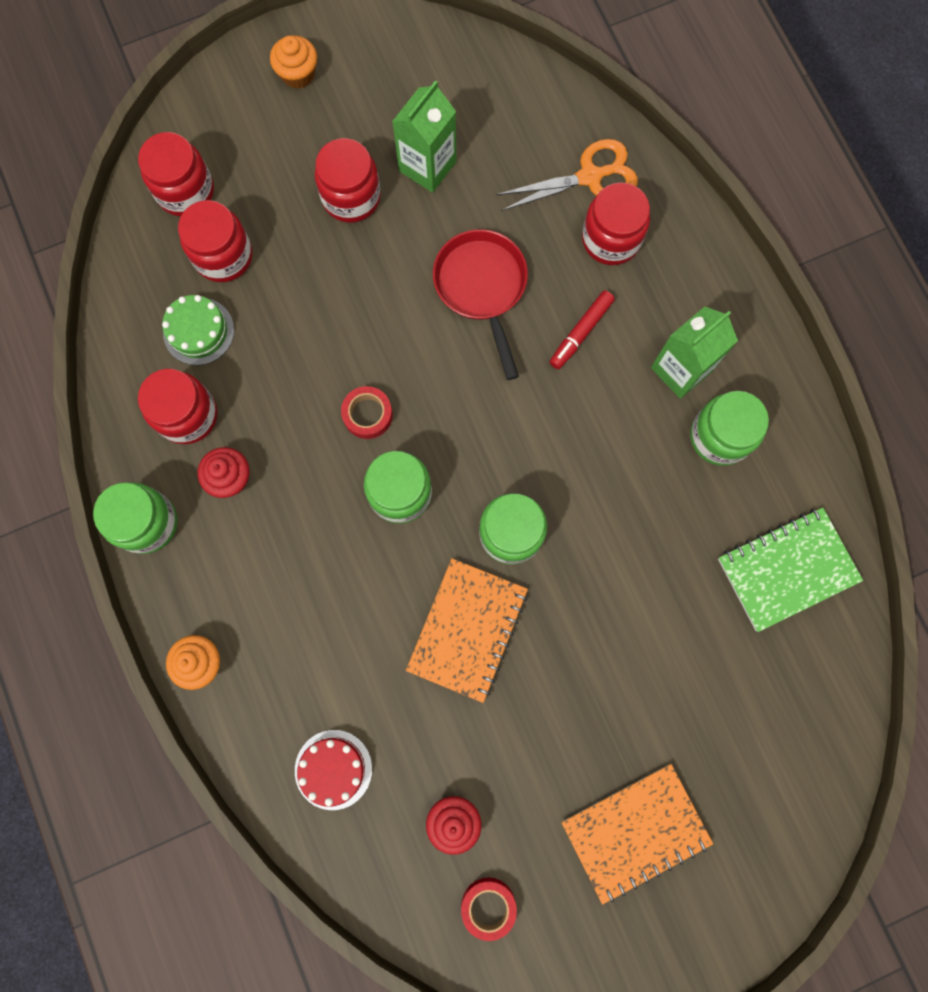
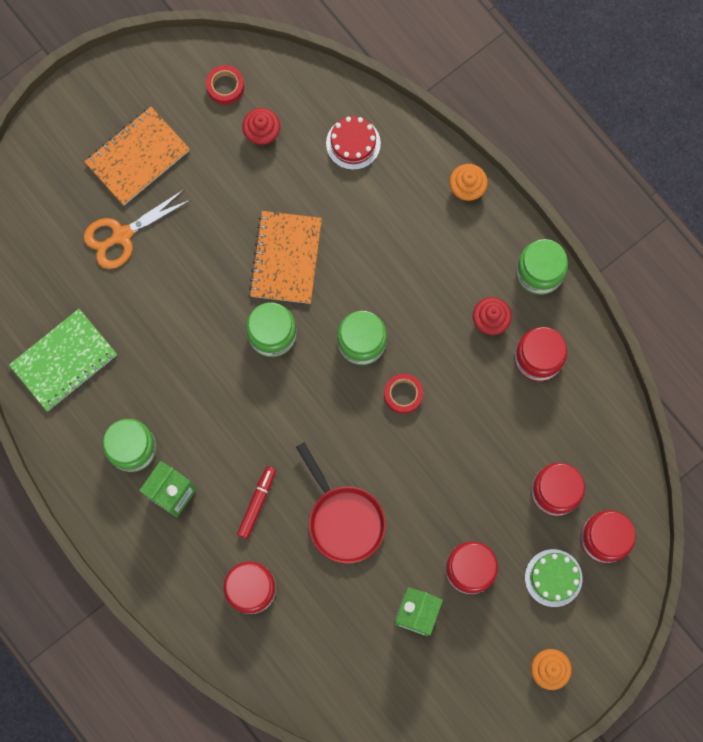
camera: 165 degrees right, 0 degrees up
(198, 331) = (552, 425): green cake -> green cake (553, 578)
(590, 177) = (281, 640): orange scissors -> orange scissors (122, 235)

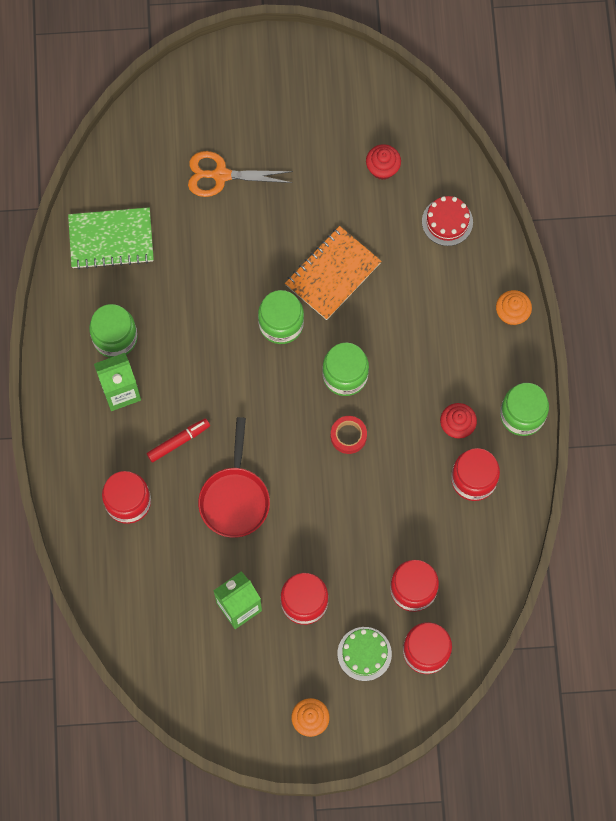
camera: 35 degrees right, 5 degrees down
(137, 157) = (274, 125): orange notebook -> none
(225, 87) = (379, 116): red tape -> none

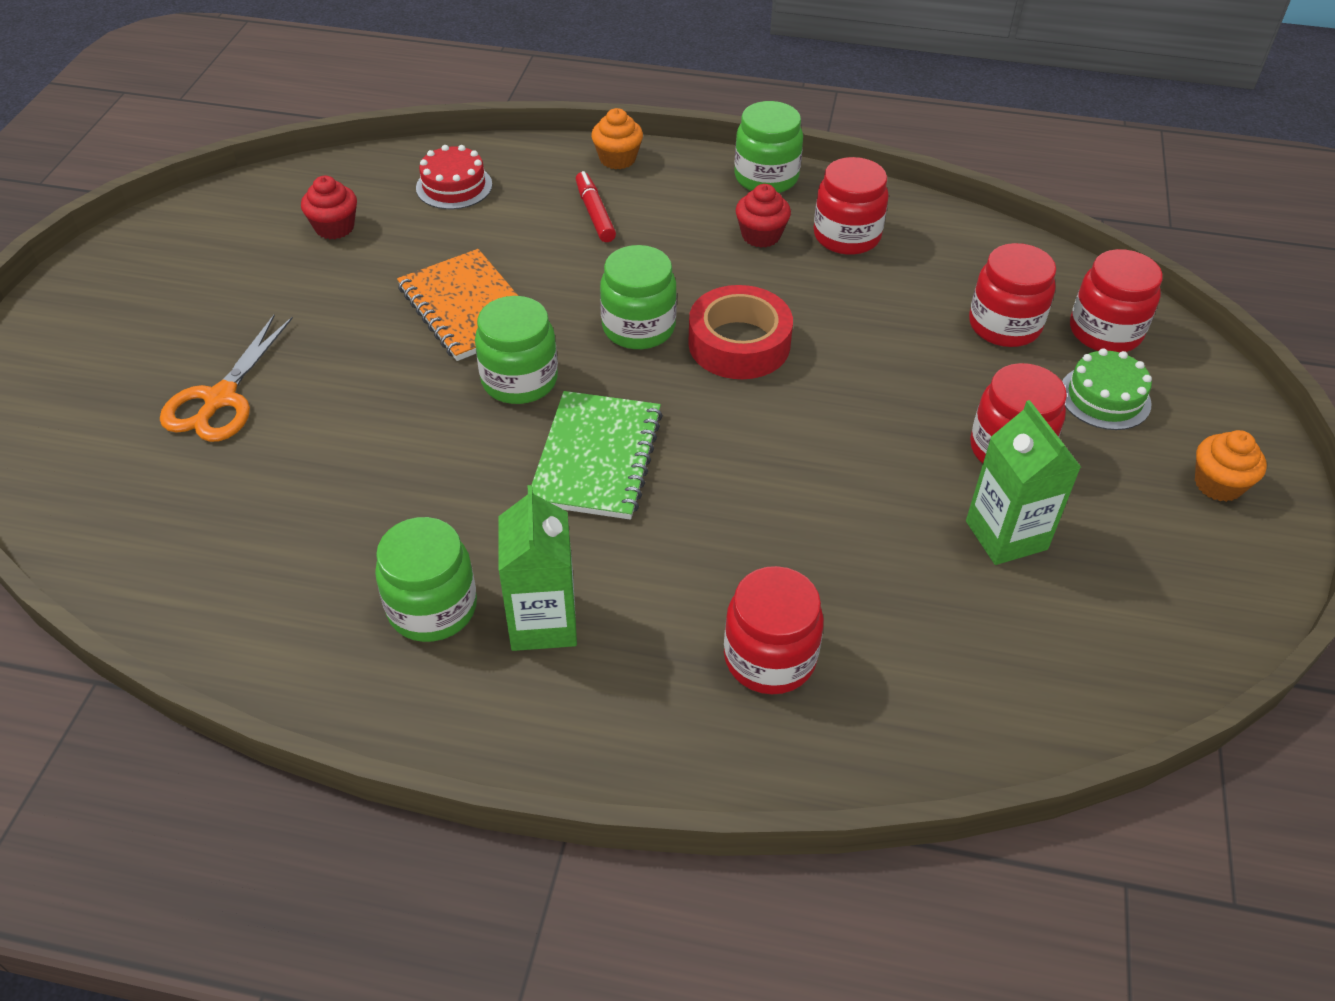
camera: 75 degrees left, 25 degrees down
(111, 239) = (236, 572): green notebook -> green notebook (596, 458)
(178, 441) = (674, 555): red marker -> red marker (594, 213)
(235, 498) = (805, 500): red pan -> none
(348, 436) = (739, 344): red tape -> red tape, size x1.72

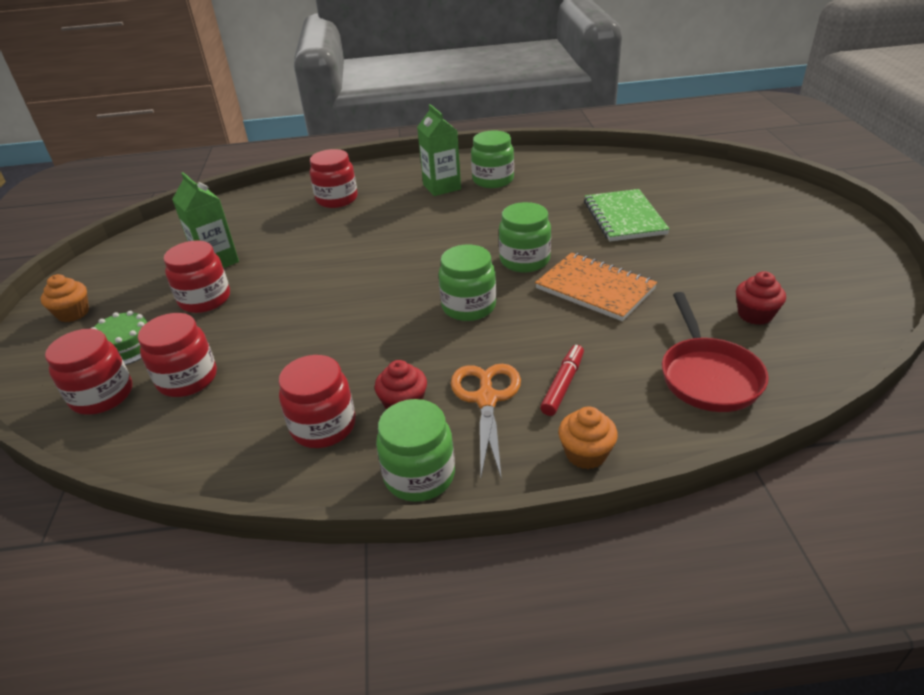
camera: 165 degrees right, 10 degrees down
(220, 399) = (681, 213): orange scissors -> orange scissors (486, 399)
(454, 186) = (708, 376): red cake -> red pan
(594, 213) = (563, 385): red marker -> red marker turned 120 degrees counterclockwise
(596, 458) = (453, 239): green notebook -> green notebook (624, 218)
(739, 344) = (393, 315): red tape -> none

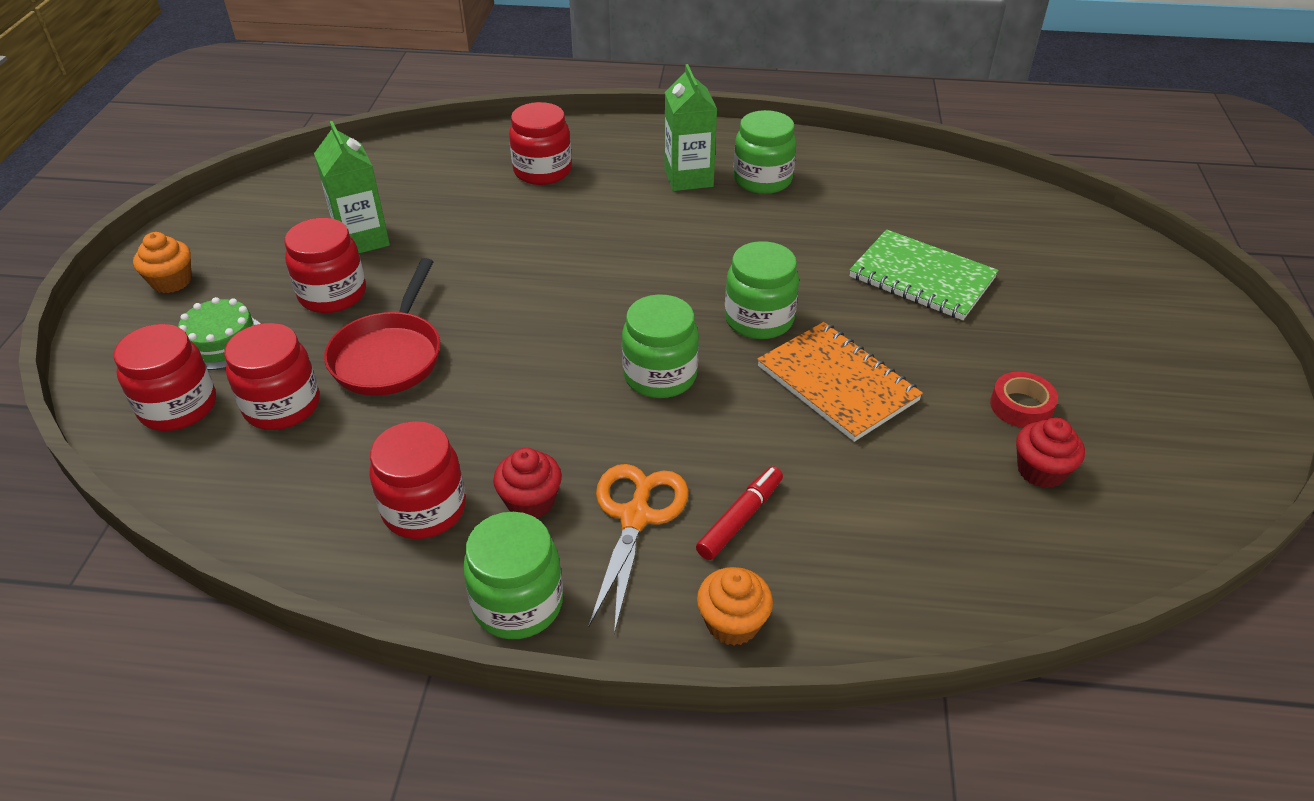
camera: 10 degrees right, 5 degrees up
(624, 218) = (922, 278): green notebook -> green notebook turned 60 degrees counterclockwise
(708, 376) = (936, 549): red pan -> red pan (389, 356)
(724, 279) = (1021, 406): none -> red tape

